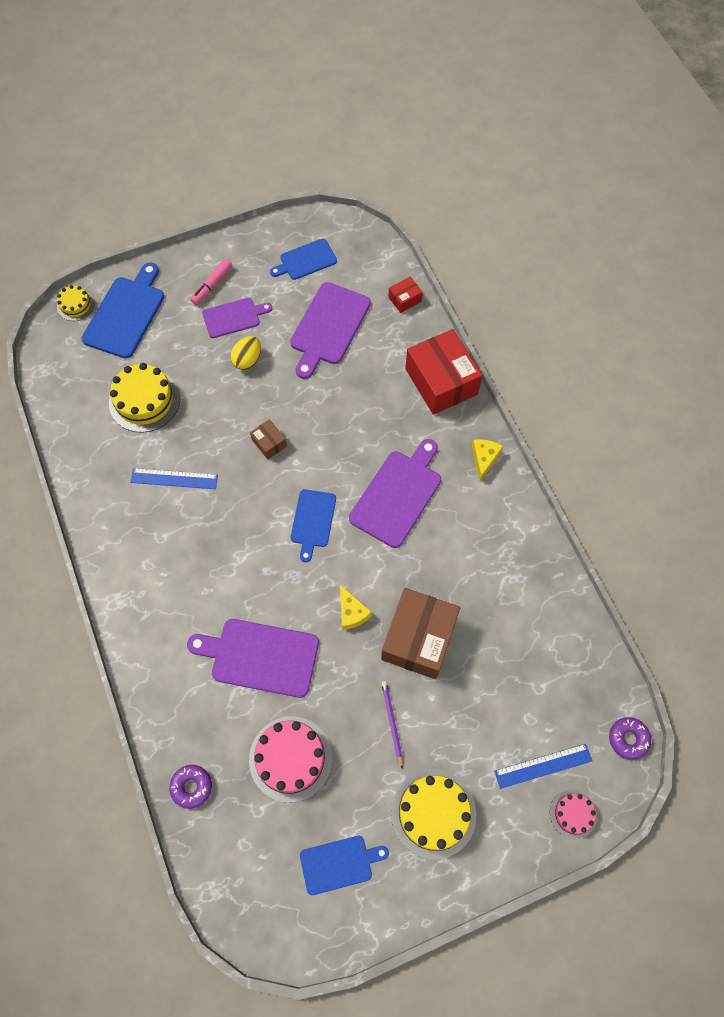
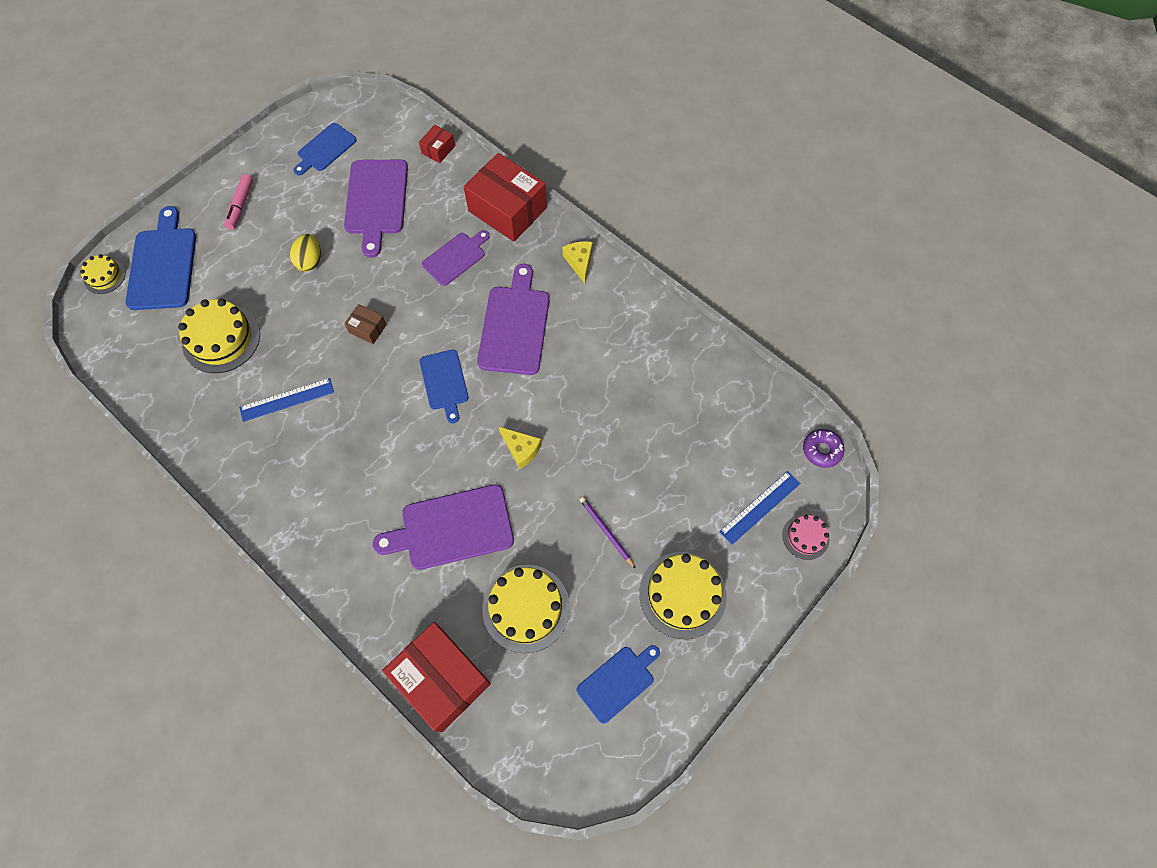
camera: 25 degrees left, 0 degrees up
(191, 787) = (441, 679): purple donut -> red box
(234, 317) = (277, 227): purple cutting board -> purple cutting board (456, 257)
(290, 758) = (526, 608): pink cake -> yellow cake
(419, 638) = (595, 445): brown box -> none

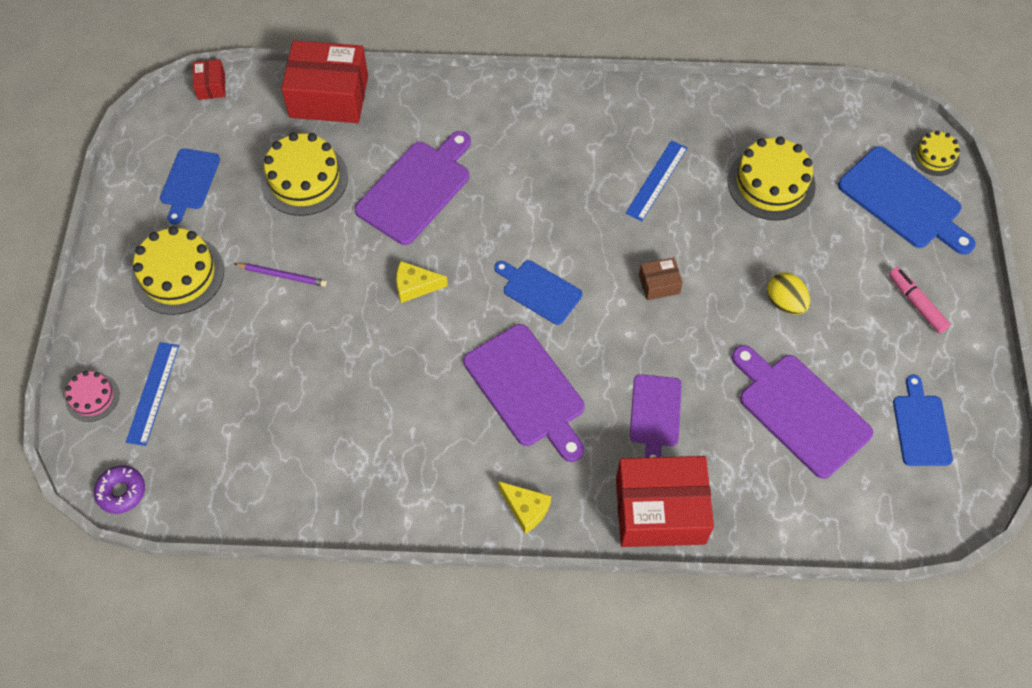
camera: 140 degrees right, 5 degrees down
(438, 149) = (809, 524): red box -> red box (211, 86)

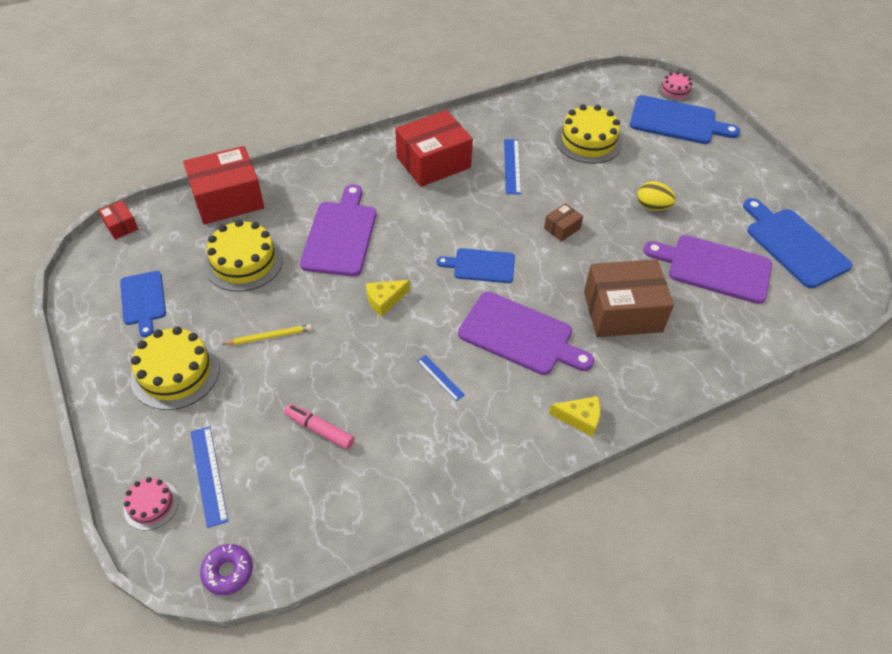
camera: 30 degrees left, 10 degrees down
(282, 275) = (269, 336): purple pencil -> yellow pencil
(417, 398) = (440, 378): none -> blue ruler
(655, 414) = (622, 311): purple cutting board -> brown box
(660, 511) = (675, 374): red box -> red box (433, 162)
(916, 303) = (731, 175): pink marker -> pink marker (319, 430)
(921, 426) = (793, 245): blue cutting board -> blue cutting board, size x1.61
(935, 156) = (675, 90): yellow cake -> pink cake

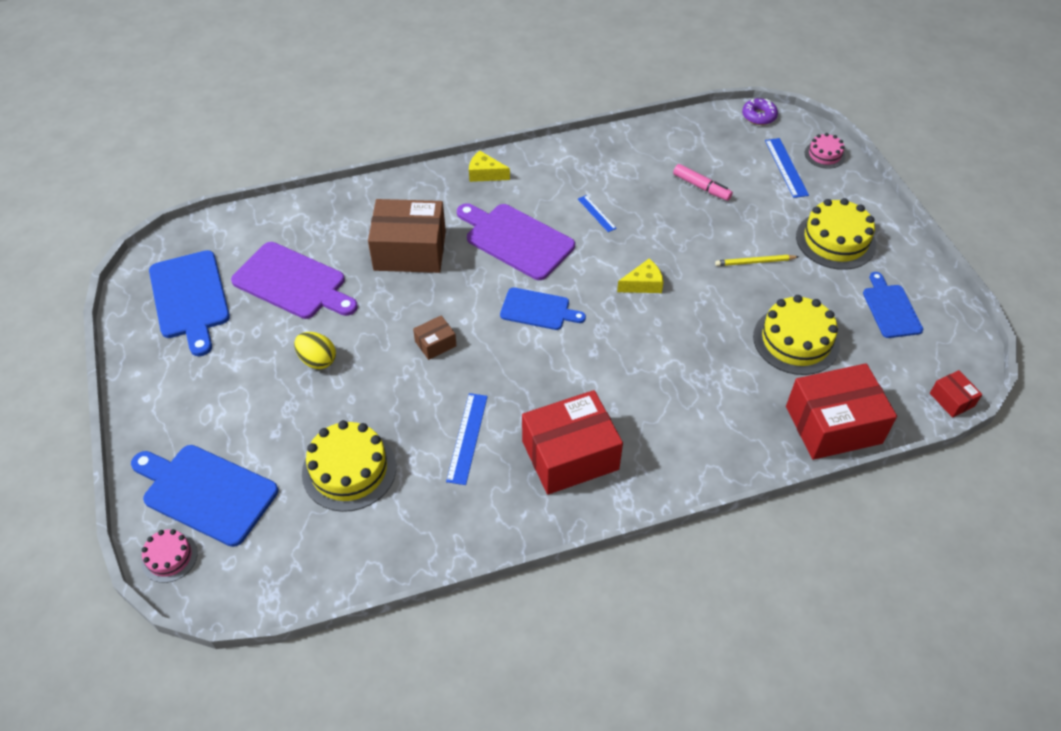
camera: 170 degrees left, 0 degrees up
(340, 235) = (691, 361): purple cutting board -> none

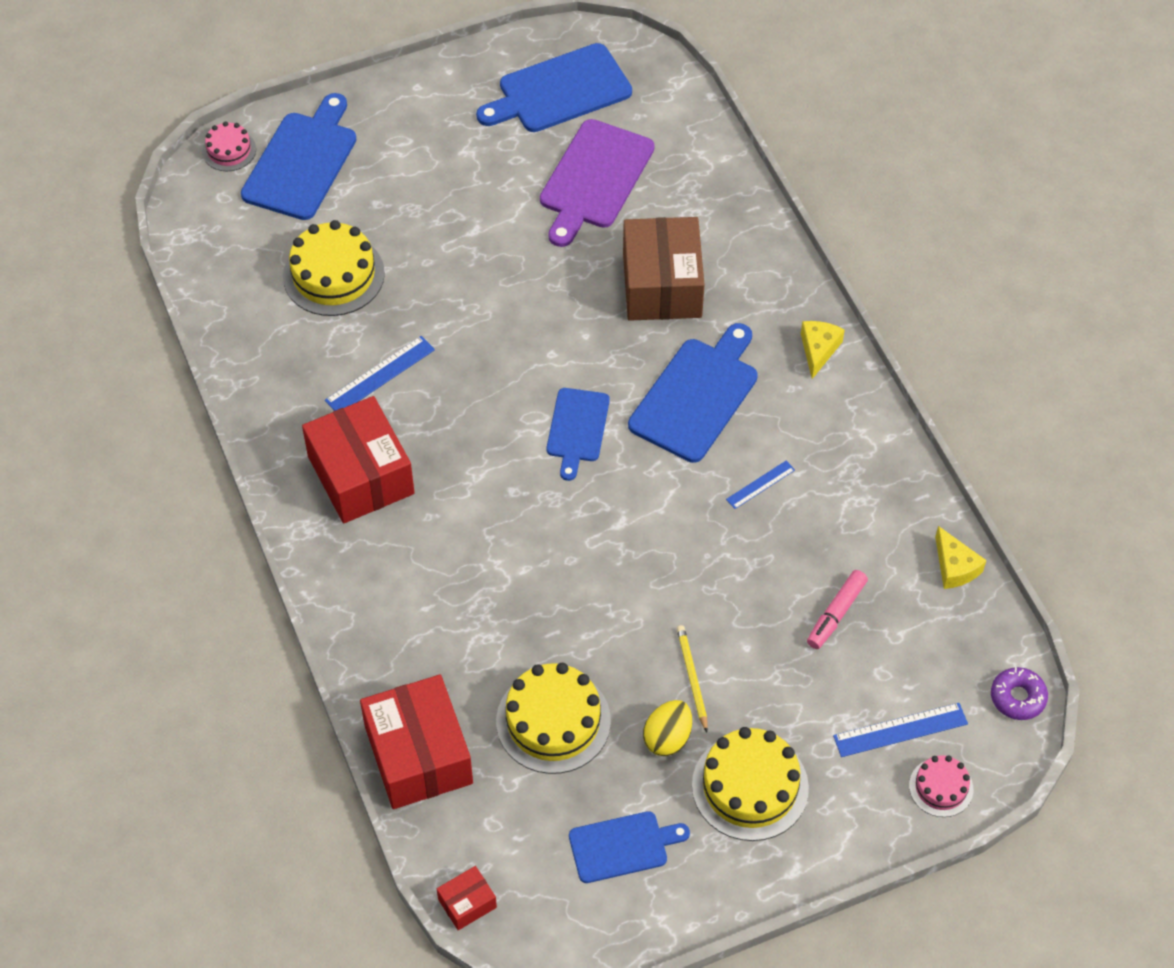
camera: 85 degrees right, 5 degrees up
(317, 360) = (479, 222): yellow egg -> yellow egg (667, 738)
(435, 344) = (513, 330): brown box -> none
(467, 438) = (380, 375): blue ruler -> blue ruler turned 45 degrees counterclockwise
(516, 240) = (696, 396): purple cutting board -> blue cutting board
(643, 284) = (634, 543): yellow cheese -> yellow cheese (954, 567)

